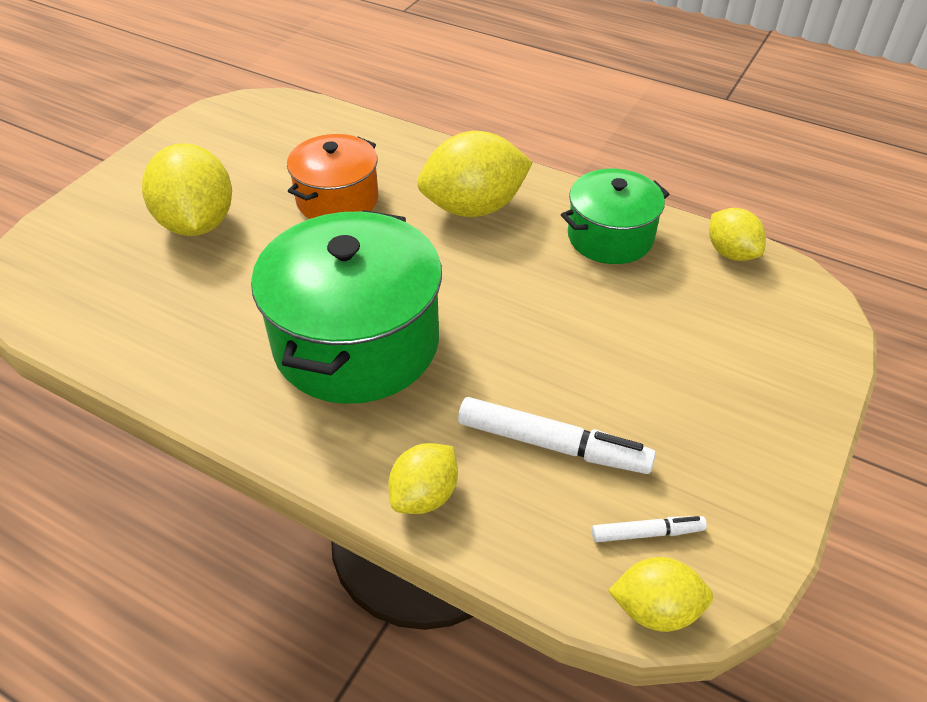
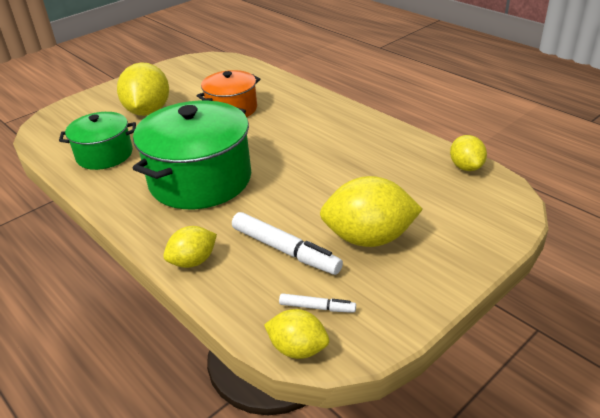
camera: 20 degrees right, 10 degrees down
(474, 207) = (310, 122): yellow lemon -> yellow lemon (369, 238)
(610, 237) = (388, 148): green pot -> green pot (104, 155)

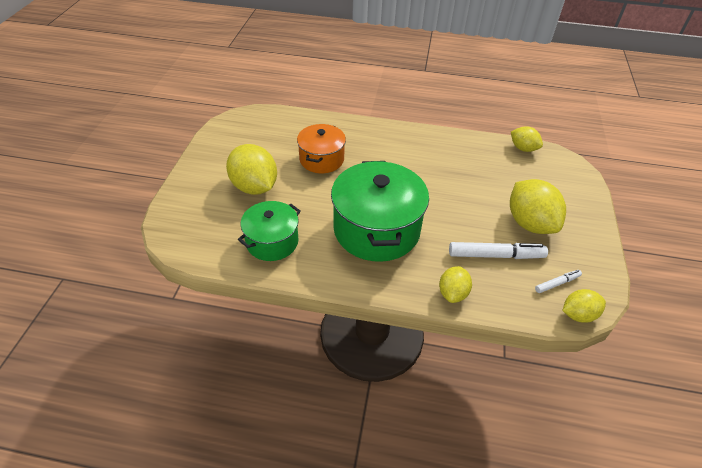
camera: 40 degrees left, 10 degrees up
(369, 238) = (530, 223): yellow lemon -> yellow lemon turned 75 degrees counterclockwise

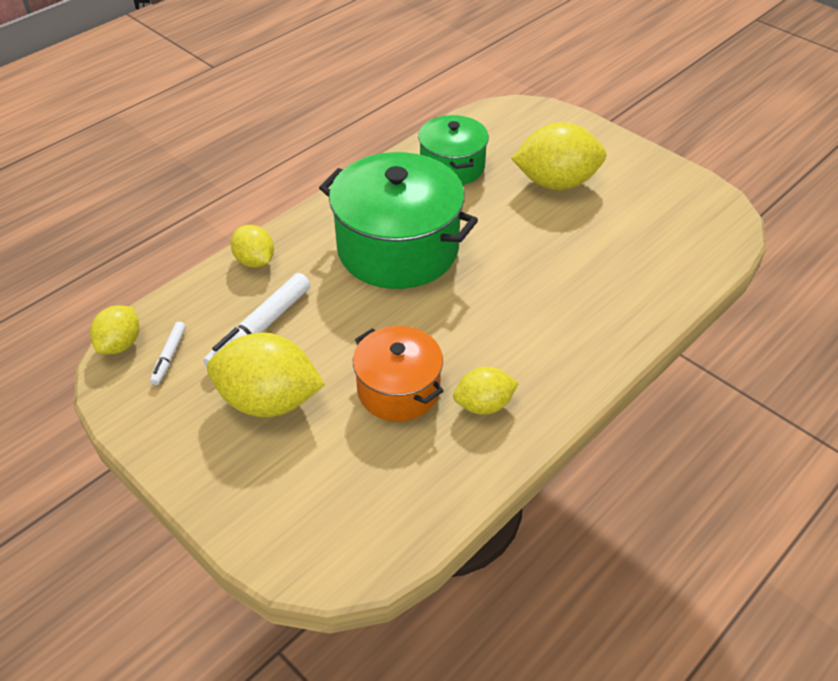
camera: 125 degrees right, 0 degrees up
(321, 159) = (570, 258): orange pot -> orange pot (398, 390)
(523, 148) = (417, 522): yellow lemon -> yellow lemon (484, 405)

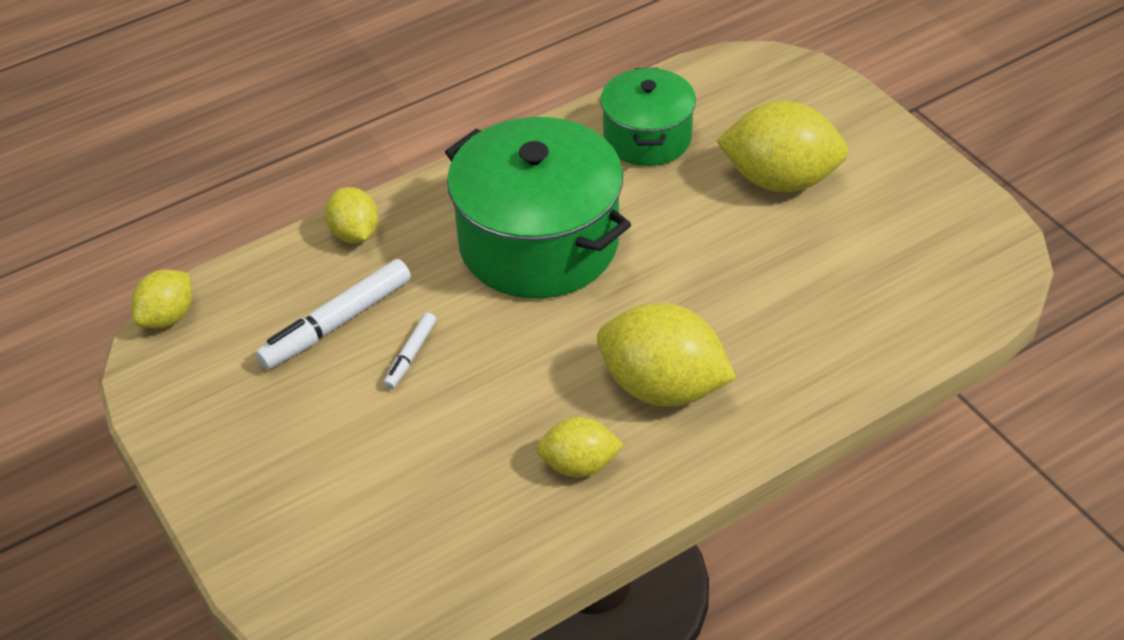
camera: 15 degrees right, 0 degrees up
(169, 357) = (220, 341): white marker -> white marker (410, 355)
(269, 401) = (321, 416): yellow lemon -> yellow lemon (662, 387)
(398, 390) = (480, 428): orange pot -> none

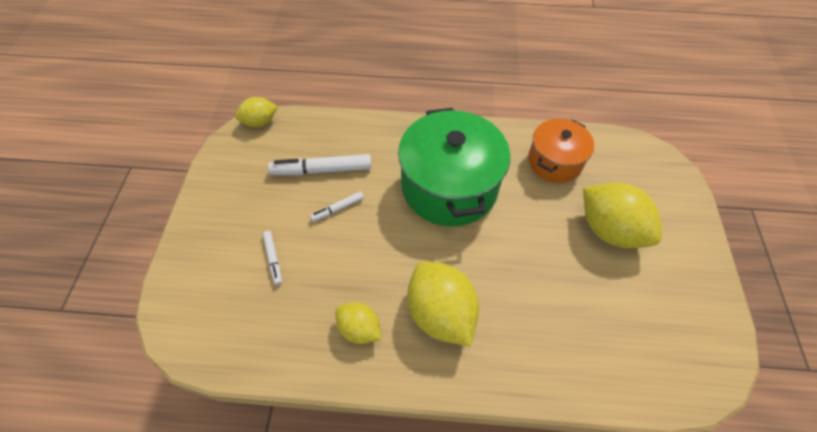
camera: 35 degrees right, 10 degrees up
(355, 234) = (370, 129): yellow lemon -> none
(382, 465) = (273, 259): none -> white marker
(647, 138) = (554, 162): green pot -> orange pot

